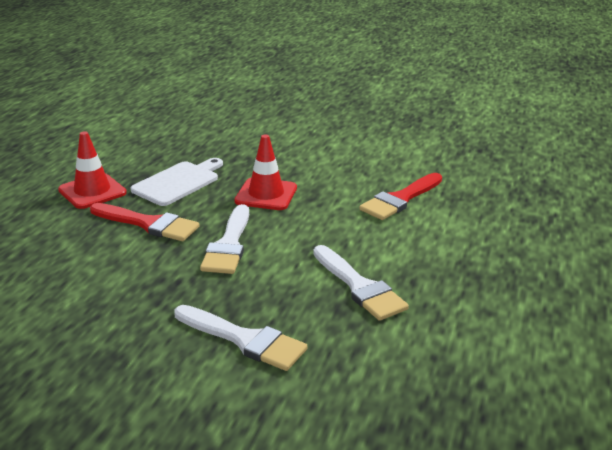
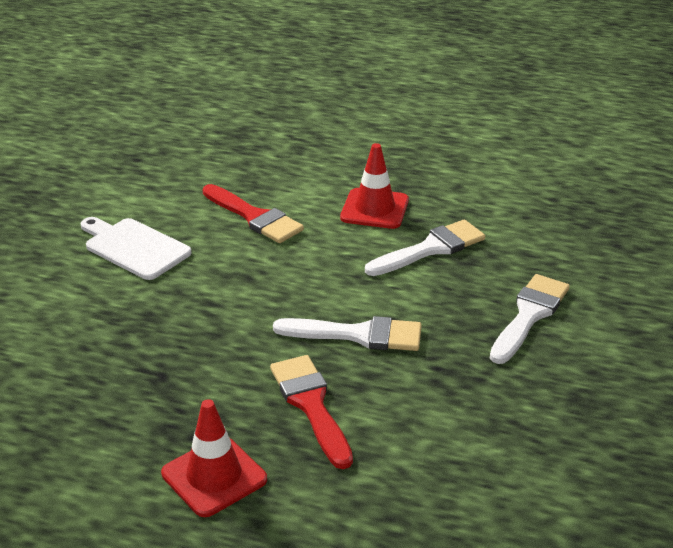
camera: 90 degrees left, 5 degrees up
(149, 224) = (311, 405): red brush -> red brush turned 45 degrees counterclockwise
(178, 182) = (193, 391): white cutting board -> white cutting board (134, 248)
(266, 194) = (236, 311): red traffic cone -> red traffic cone (374, 209)

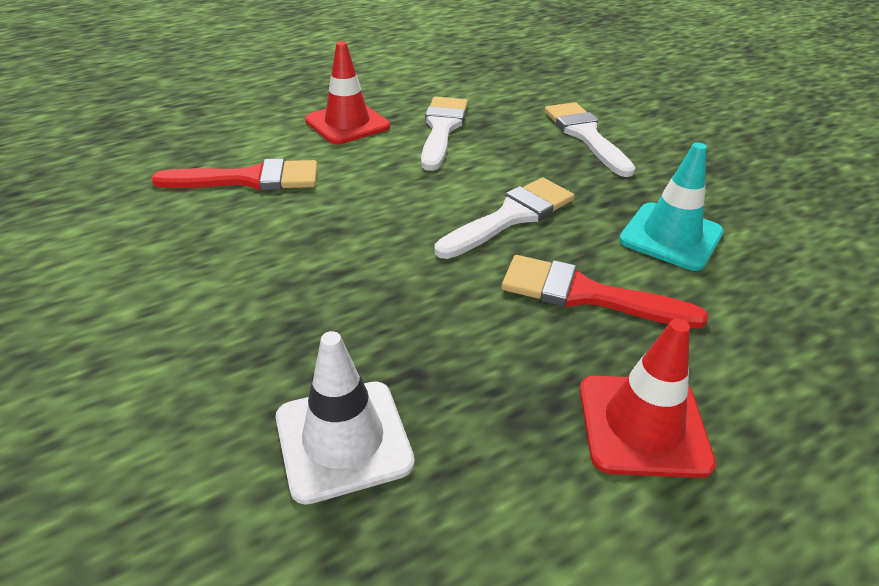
camera: 50 degrees left, 5 degrees up
(90, 378) = (343, 440): none -> white traffic cone
(134, 248) = (158, 273): white cutting board -> none
(434, 415) = (671, 236): none -> turquoise traffic cone

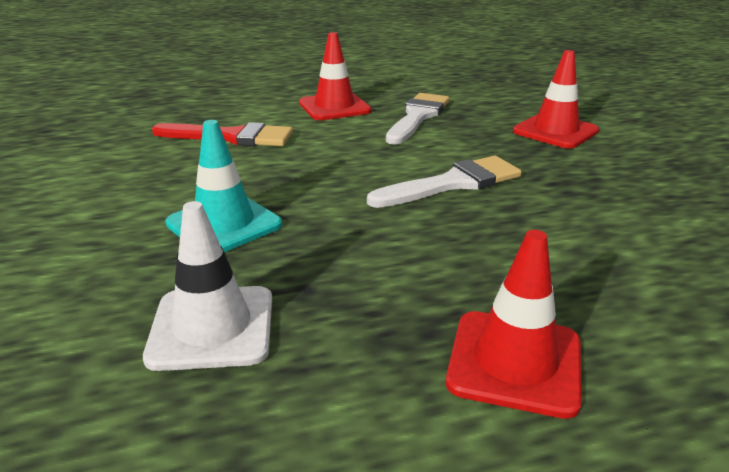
camera: 15 degrees right, 10 degrees down
(585, 135) = (555, 131): white brush -> red traffic cone
(586, 295) = (501, 249): red brush -> none
(671, 236) = (612, 214): turquoise traffic cone -> turquoise traffic cone (224, 224)

